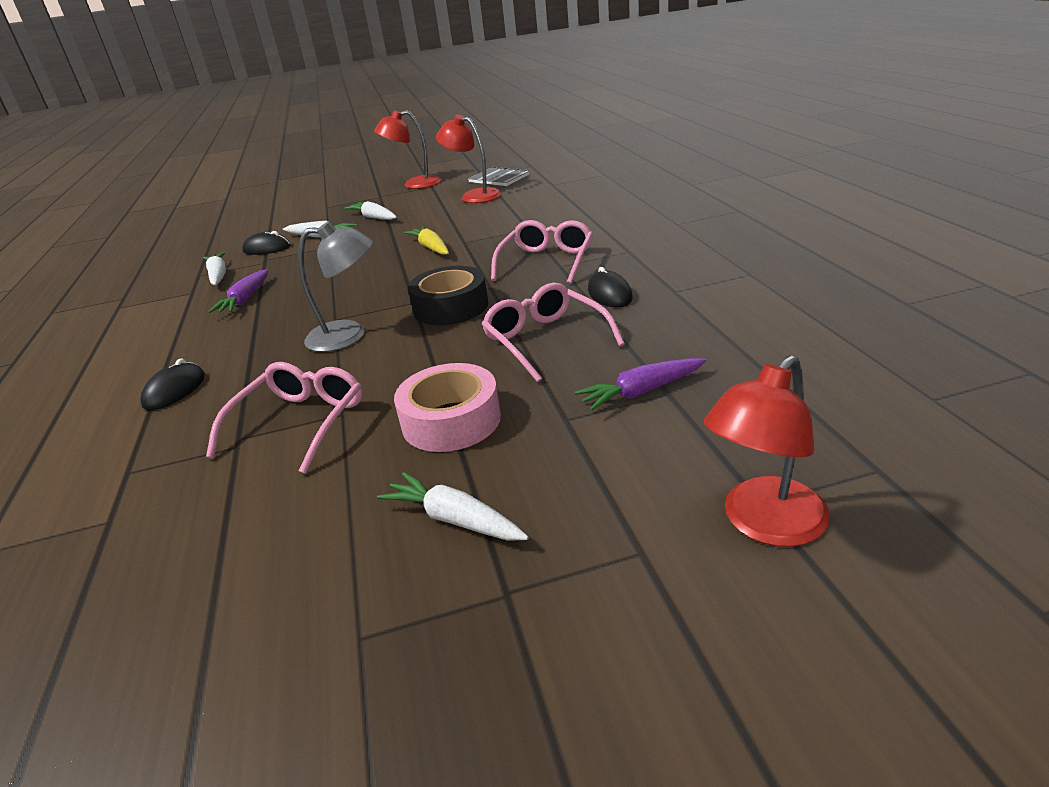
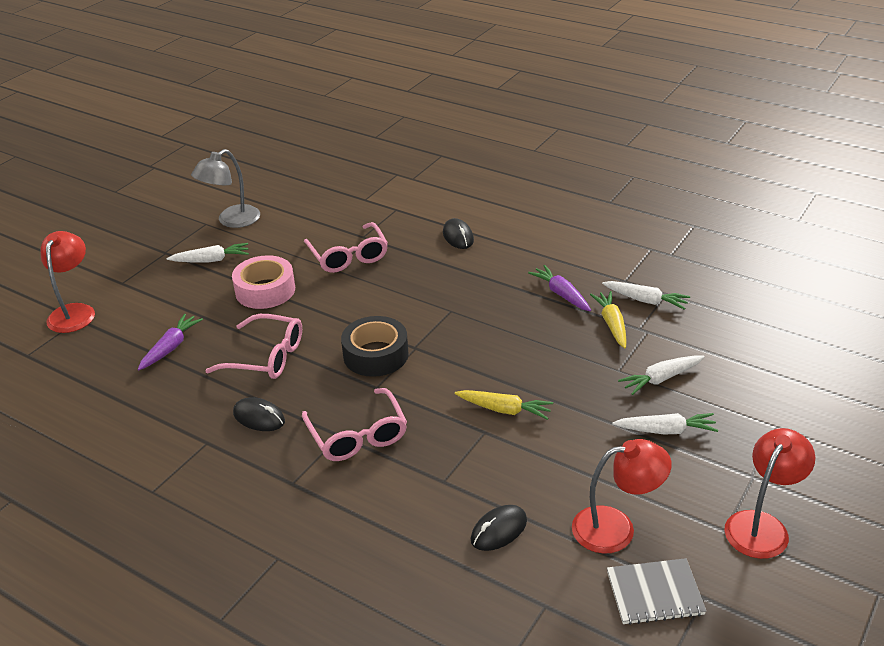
camera: 135 degrees right, 5 degrees up
(267, 249) = (678, 342): black mouse -> black mouse (499, 530)
(270, 269) = (611, 324): none -> yellow carrot
(349, 335) = (415, 305): grey lamp -> grey lamp (232, 221)

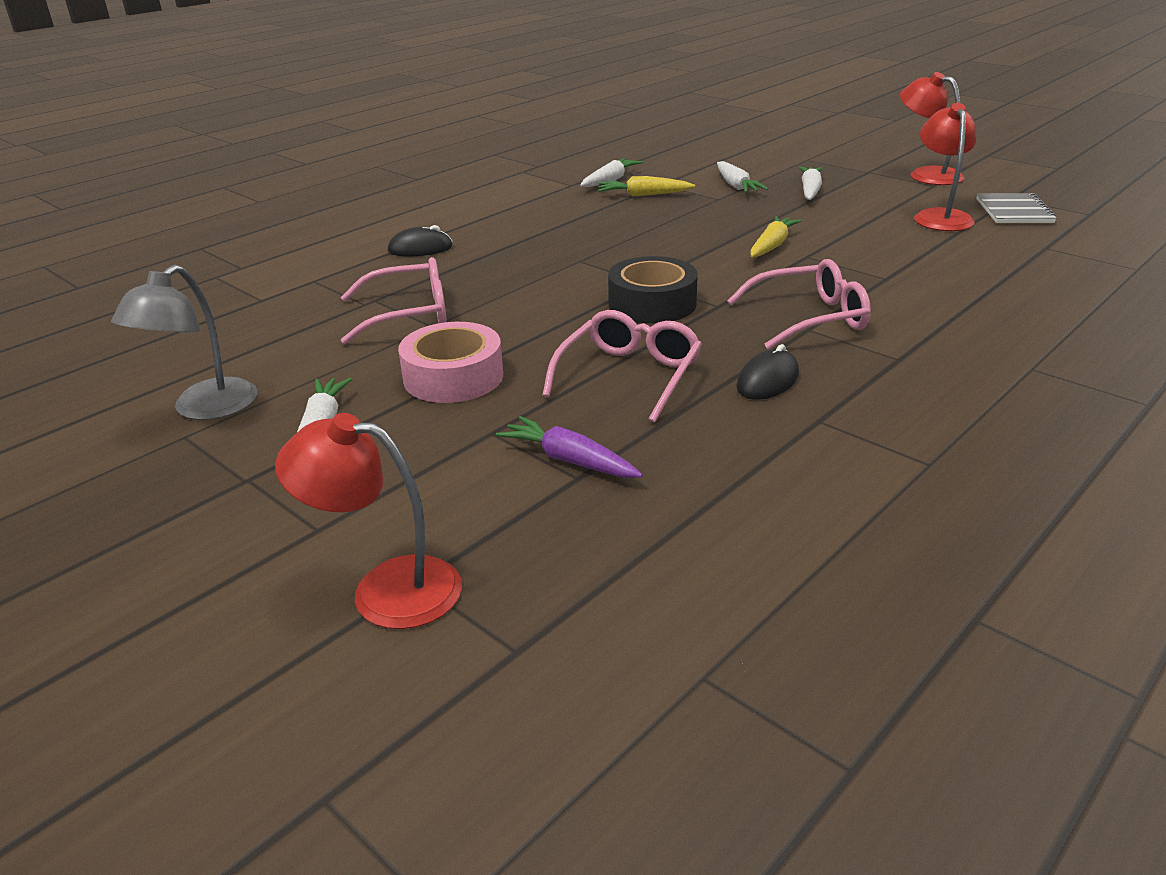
camera: 80 degrees left, 5 degrees down
(232, 221) = (204, 409): grey lamp -> grey lamp turned 60 degrees clockwise
(499, 530) = (955, 258): black mouse -> none
(561, 294) = (579, 210): purple carrot -> none

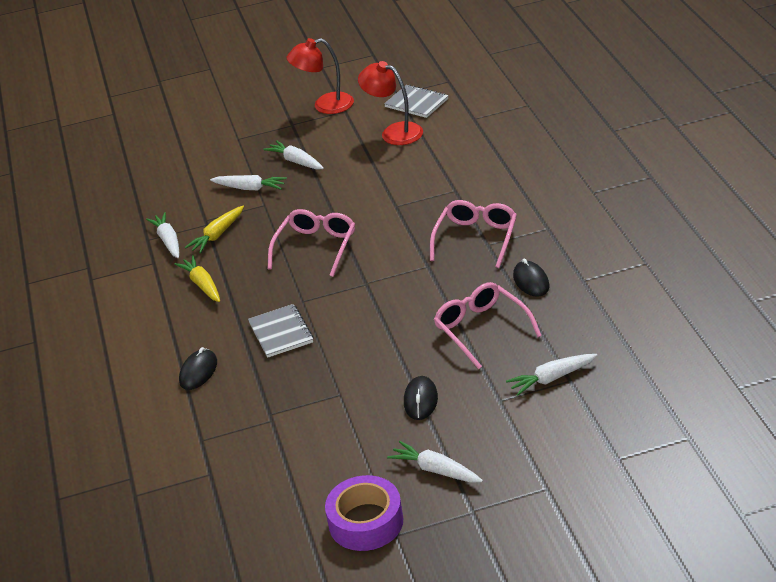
camera: 55 degrees left, 5 degrees up
(204, 409) = (366, 522): grey lamp -> purple tape
(386, 589) = (616, 471): red lamp -> none
(408, 314) = (311, 402): pink glasses -> pink glasses (316, 247)
(453, 377) = (421, 400): pink tape -> black mouse
(515, 266) = (281, 332): none -> grey notebook
(569, 460) = (551, 378): purple carrot -> white carrot
(652, 303) = (400, 291): black tape -> none
(772, 245) = (366, 213): yellow carrot -> yellow carrot (202, 285)

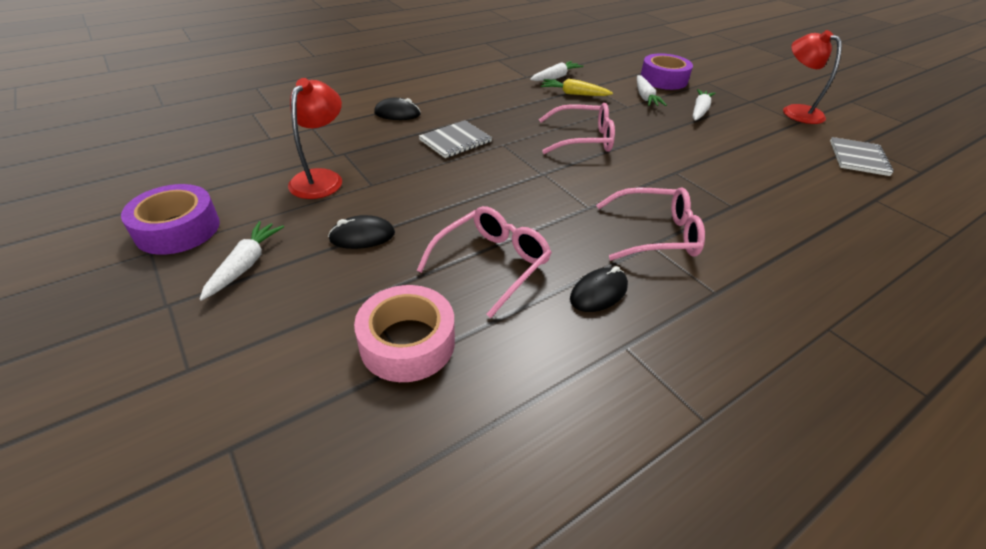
camera: 65 degrees right, 5 degrees up
(202, 285) = (507, 98): yellow carrot -> none
(216, 166) = (663, 79): none -> purple tape
(394, 132) = (795, 153): red lamp -> red lamp (321, 178)
(551, 378) = (407, 342): white carrot -> pink tape

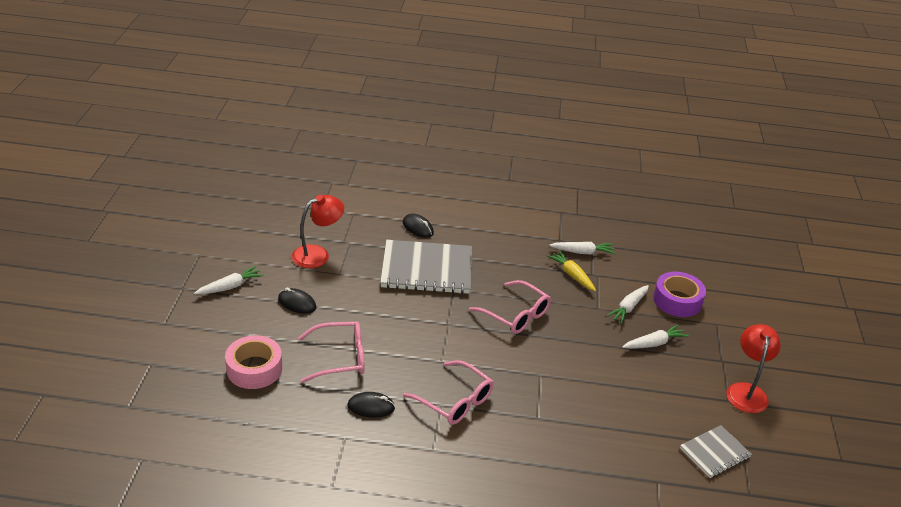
camera: 40 degrees right, 5 degrees down
(178, 229) = (221, 248): purple tape -> none
(455, 141) = (426, 269): grey notebook -> grey notebook, size x1.87

